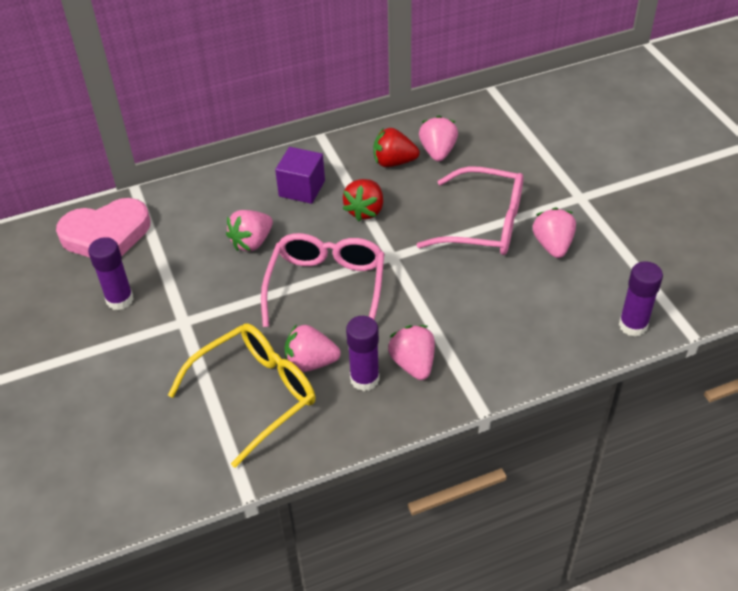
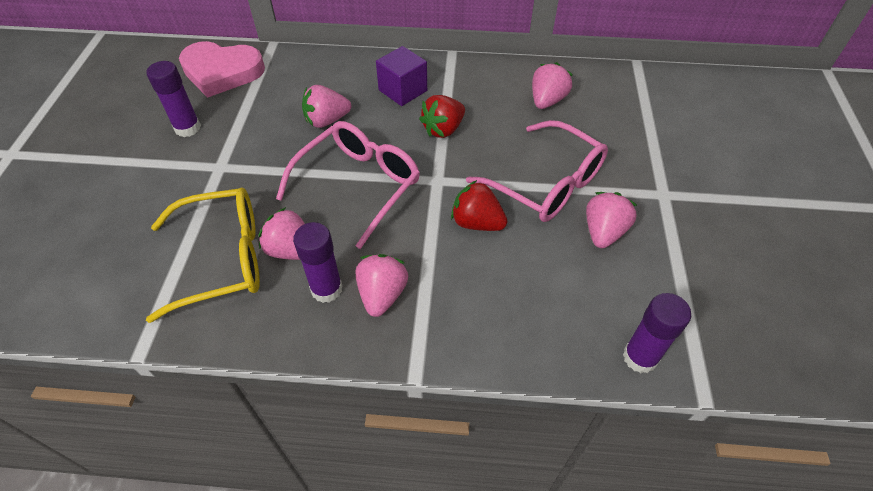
camera: 25 degrees right, 5 degrees up
(393, 162) = (499, 96): red strawberry -> red strawberry (477, 223)

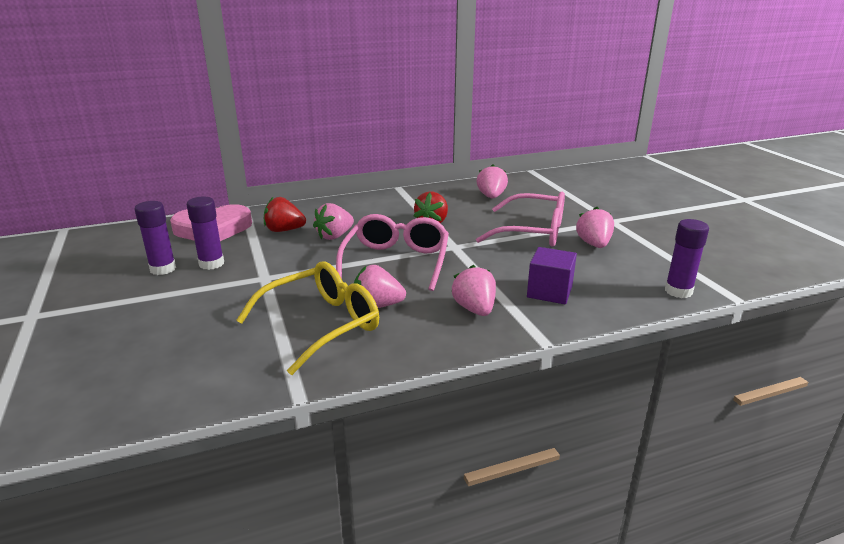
camera: 25 degrees left, 25 degrees down
(326, 289) = (428, 317): purple glue stick -> purple glue stick (163, 269)
(403, 90) = (380, 211): purple cube -> purple cube (549, 292)
(477, 223) = (505, 259): red strawberry -> red strawberry (284, 230)

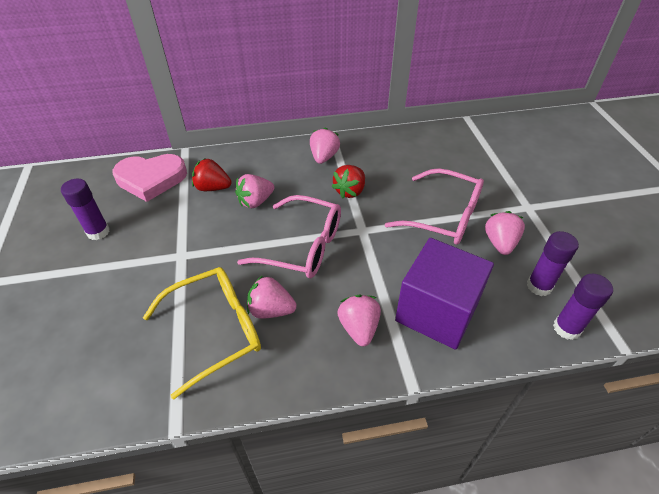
camera: 10 degrees right, 20 degrees up
(211, 264) = (140, 230): purple glue stick -> purple glue stick (539, 286)
(396, 261) = (303, 246): pink glasses -> pink glasses turned 90 degrees clockwise
(491, 197) = (417, 156): pink strawberry -> pink strawberry (324, 157)
(549, 292) = (437, 311): purple cube -> purple cube, size x1.72

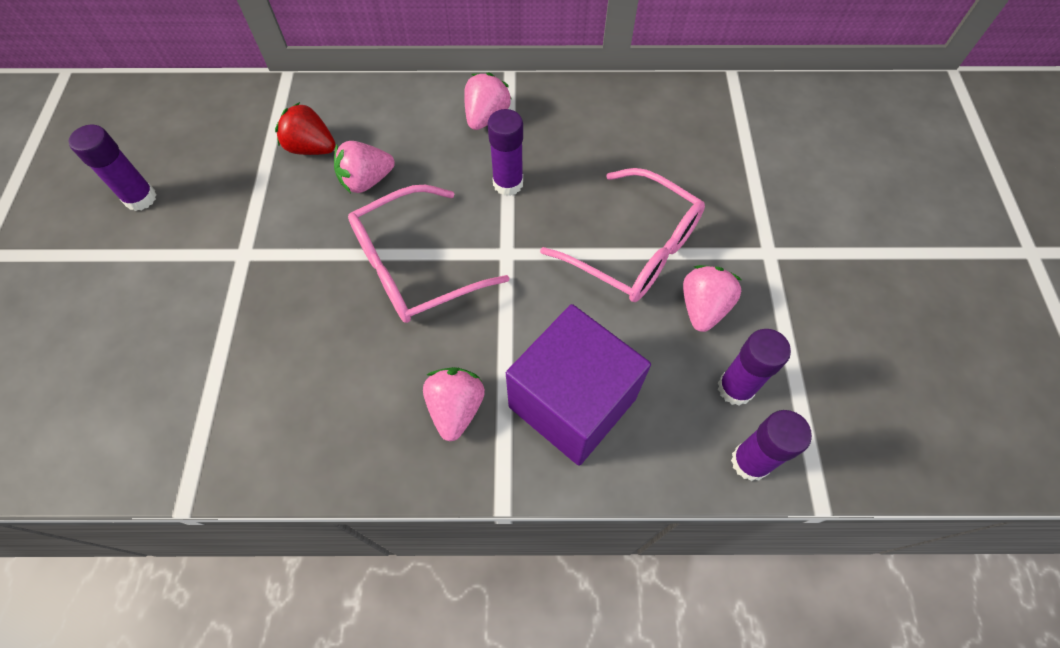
camera: 10 degrees right, 15 degrees up
(151, 179) = (228, 120): pink heart -> none
(216, 330) = (264, 378): yellow glasses -> none
(271, 310) = (344, 360): pink strawberry -> none
(303, 246) = (414, 267): pink glasses -> pink glasses turned 120 degrees clockwise
(350, 191) = (508, 183): red strawberry -> purple glue stick

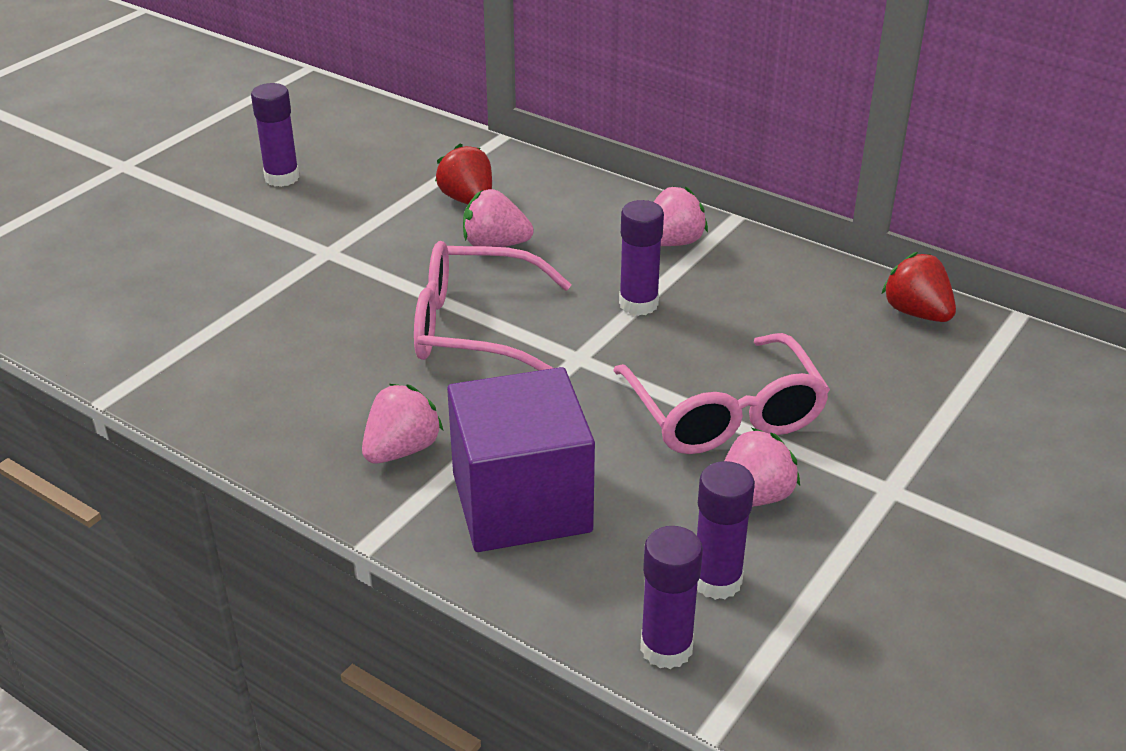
camera: 35 degrees right, 25 degrees down
(677, 101) = (916, 313): none -> red strawberry

